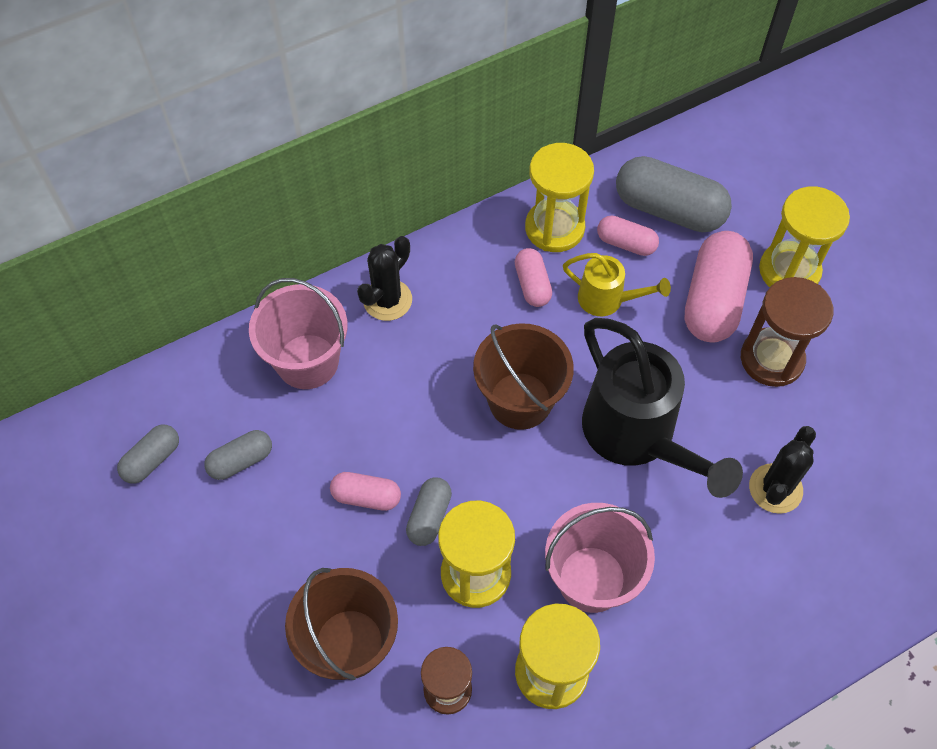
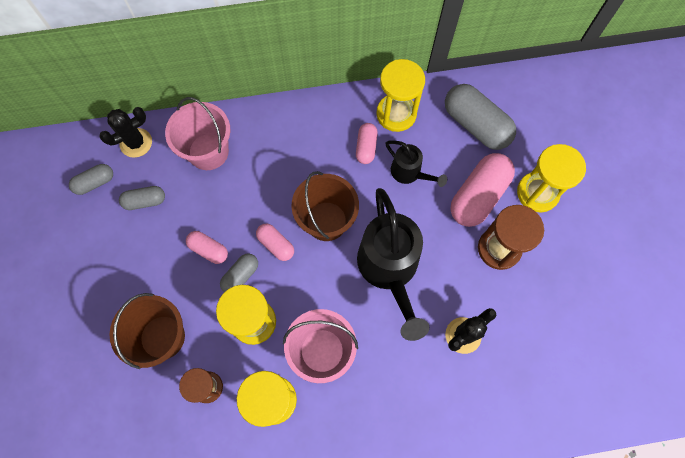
camera: 20 degrees right, 10 degrees up
(387, 300) = (272, 128): black cactus -> black cactus (136, 143)
(607, 300) = (409, 173): yellow watering can -> black watering can
(626, 243) = (438, 139): pink capsule -> pink capsule (276, 245)

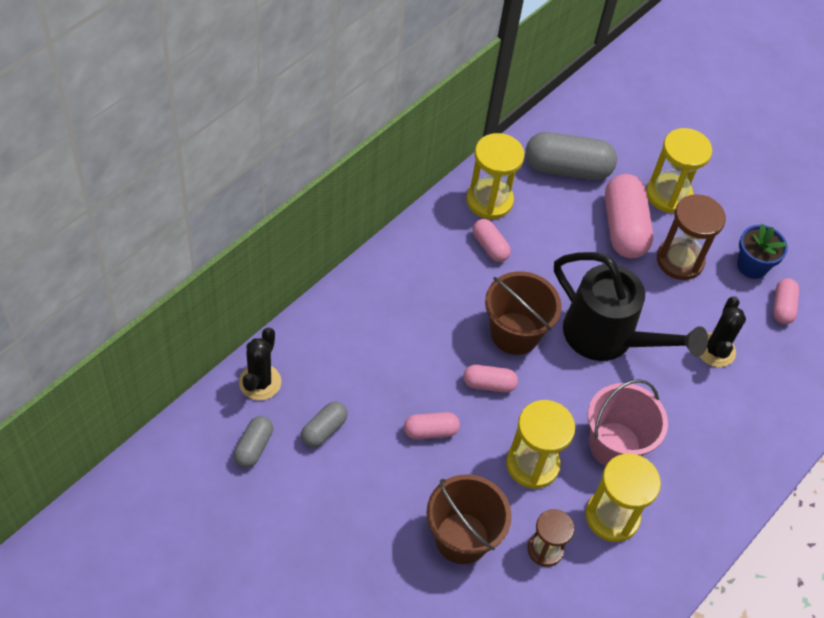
camera: 45 degrees left, 15 degrees down
(208, 152) = (343, 343): pink bucket -> none
(241, 276) = (482, 433): grey capsule -> none
(409, 173) = (549, 245): black watering can -> none
(549, 339) = (782, 307): none -> pink capsule
(554, 291) = (752, 266): none -> blue flower pot

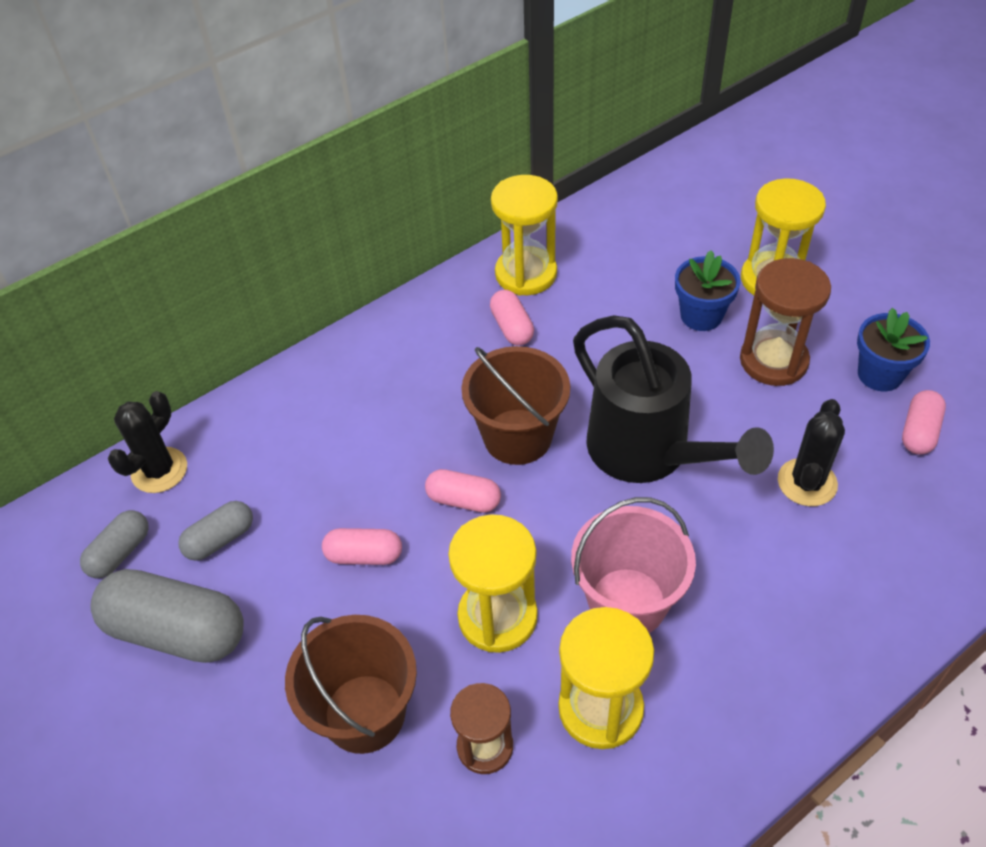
camera: 20 degrees right, 5 degrees down
(567, 168) = (638, 242): grey capsule -> grey capsule (177, 631)
(624, 228) = (701, 315): pink capsule -> blue flower pot

